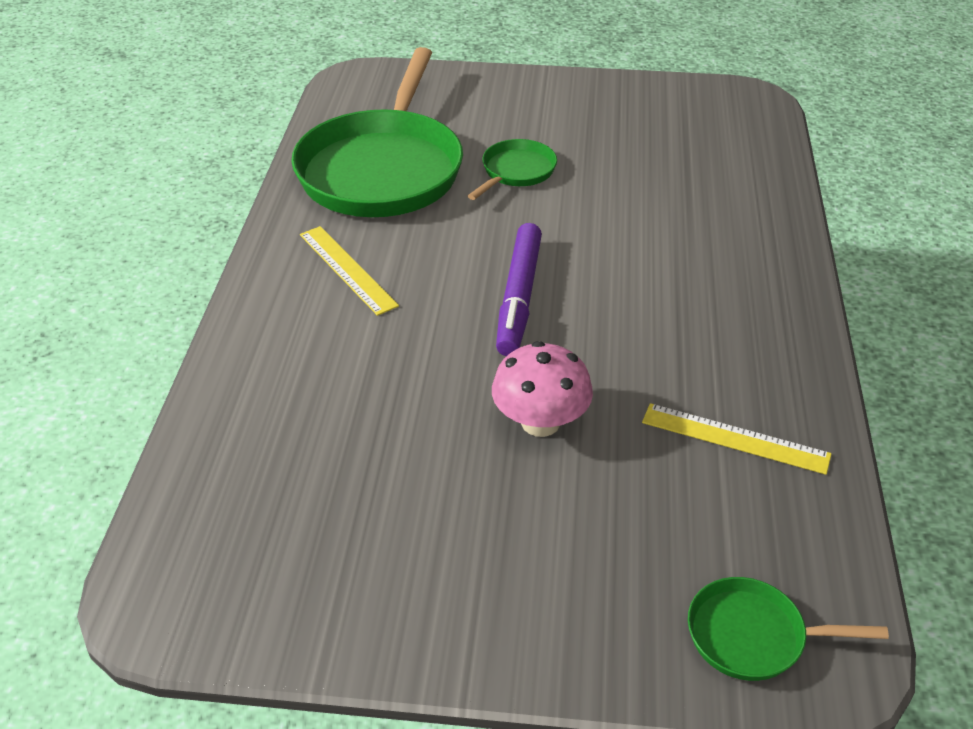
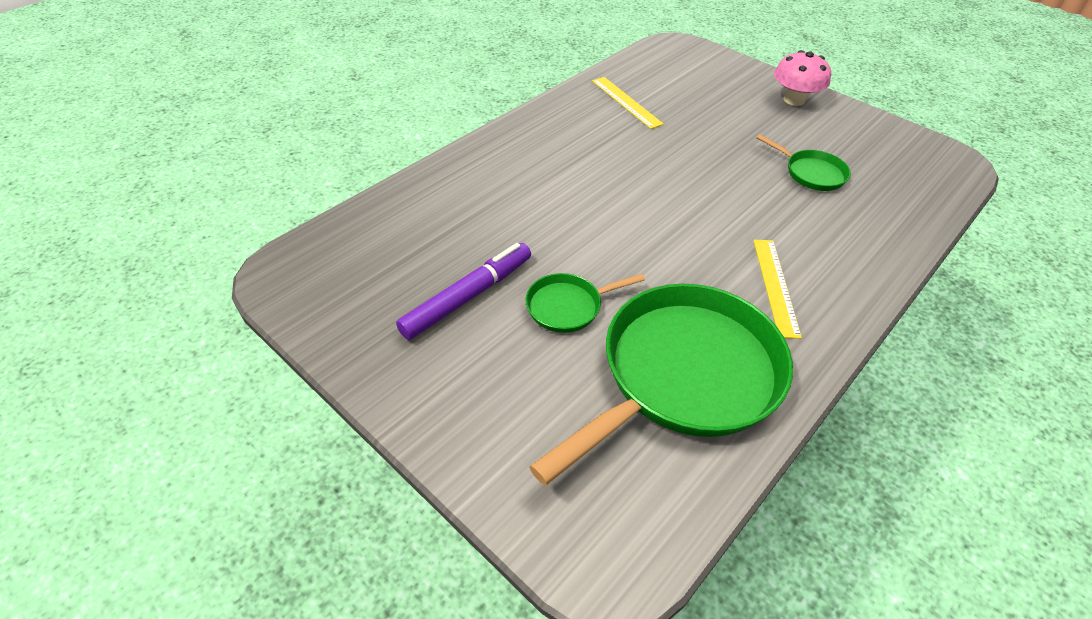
camera: 145 degrees left, 5 degrees up
(519, 297) = (667, 208): purple marker -> purple marker (468, 297)
(540, 422) = (715, 146): pink mushroom -> pink mushroom (794, 100)
(753, 636) = (695, 58): green pan -> green pan (811, 173)

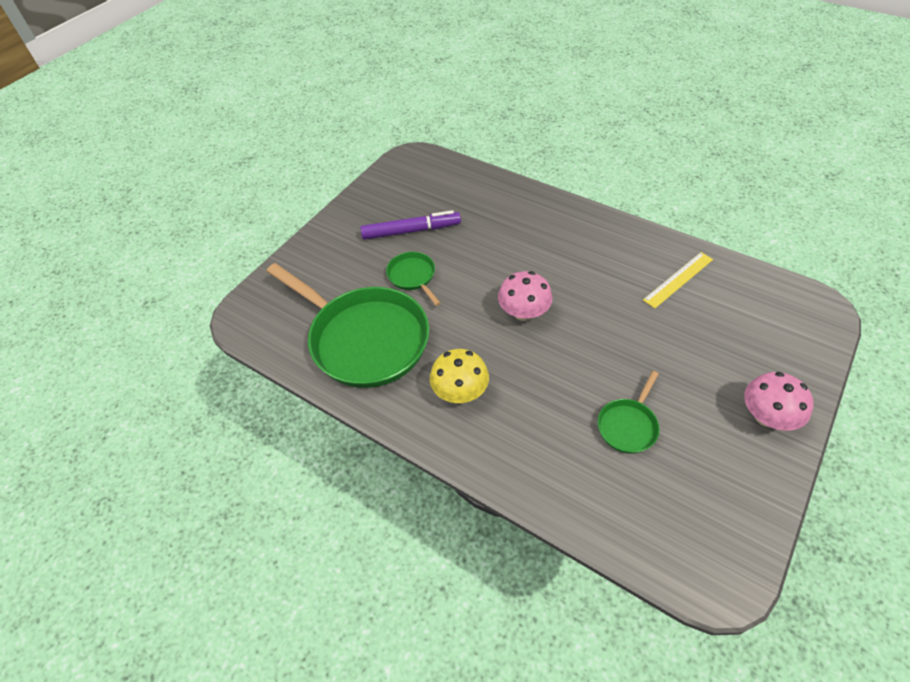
camera: 85 degrees right, 5 degrees up
(468, 297) = (411, 231): purple marker -> purple marker turned 45 degrees counterclockwise
(655, 213) = (523, 312): none -> pink mushroom
(775, 286) = (460, 391): yellow ruler -> yellow mushroom

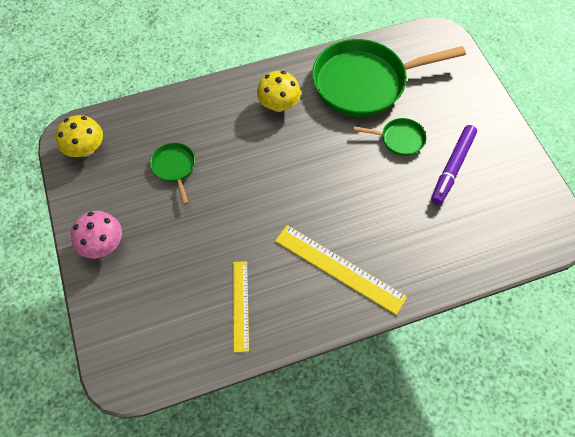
camera: 125 degrees right, 10 degrees up
(523, 312) = (306, 180): pink mushroom -> none
(577, 244) = (339, 268): none -> yellow ruler
(711, 540) = (86, 149): none -> yellow mushroom

